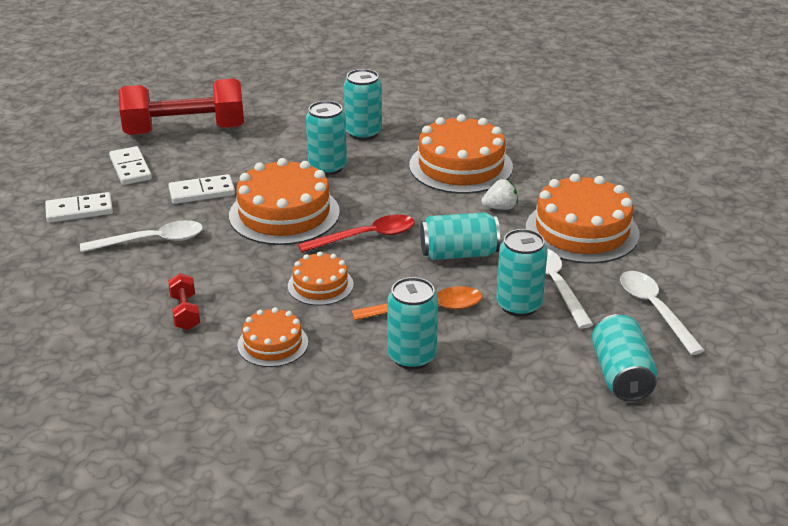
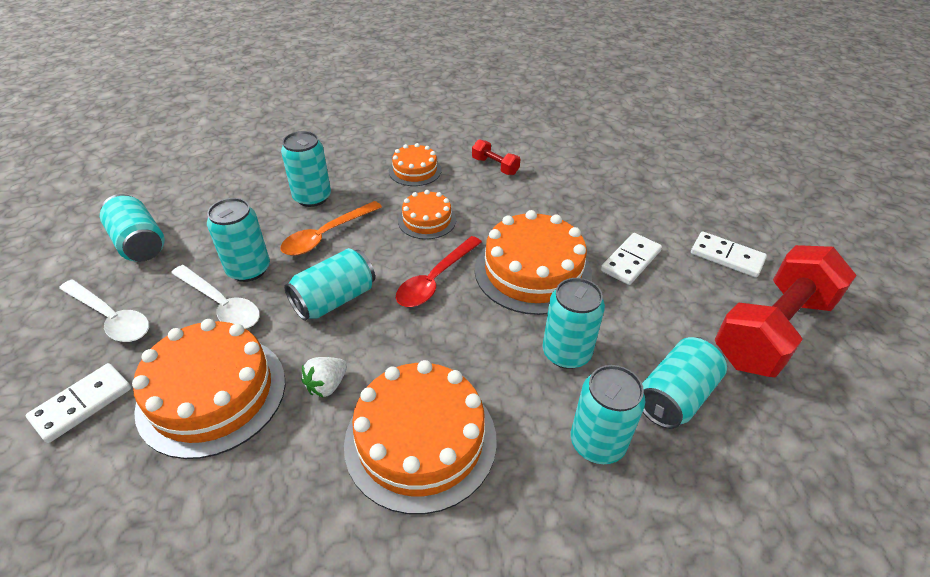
camera: 145 degrees right, 10 degrees up
(79, 210) = (684, 201): white domino -> white domino (82, 404)
(152, 241) = (594, 201): white spoon -> none
(293, 131) = (675, 396): none -> turquoise can

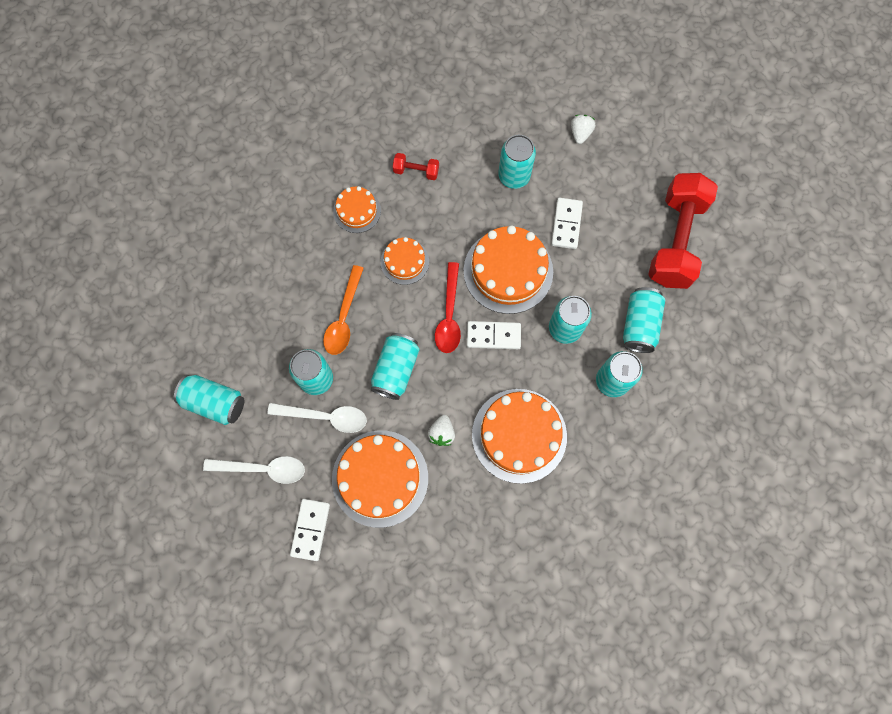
camera: 30 degrees left, 30 degrees up
(312, 197) = (301, 286): turquoise can -> turquoise can (514, 176)
(691, 200) = (580, 133): none -> white strawberry
(727, 257) = (626, 185): white domino -> white domino (493, 336)

